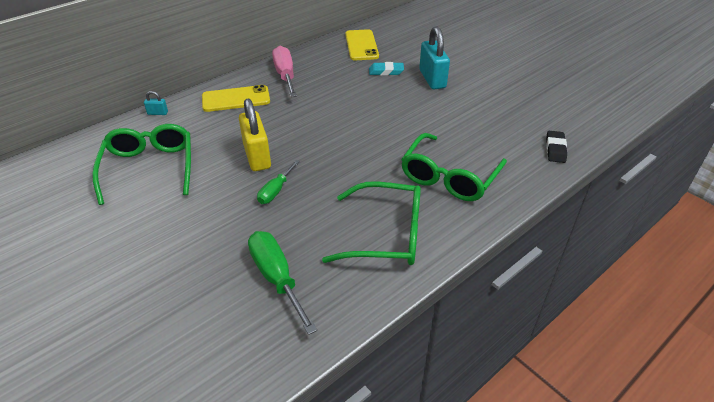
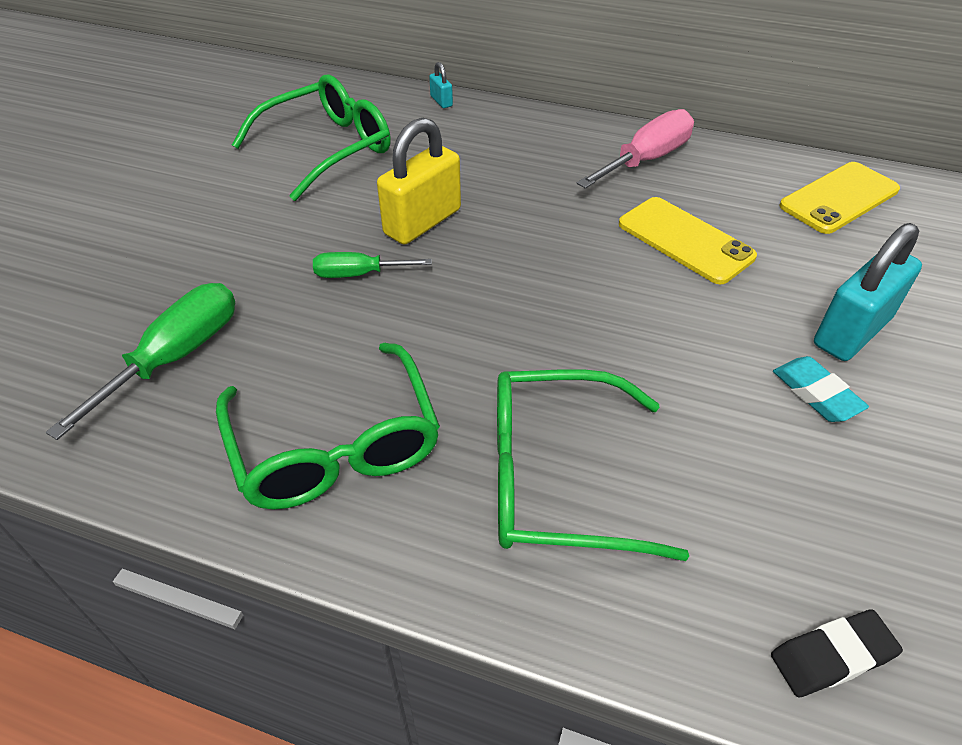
camera: 60 degrees right, 5 degrees up
(236, 99) = (536, 144): yellow phone -> yellow phone (685, 240)
(386, 71) = (796, 260): turquoise eraser -> turquoise eraser (816, 393)

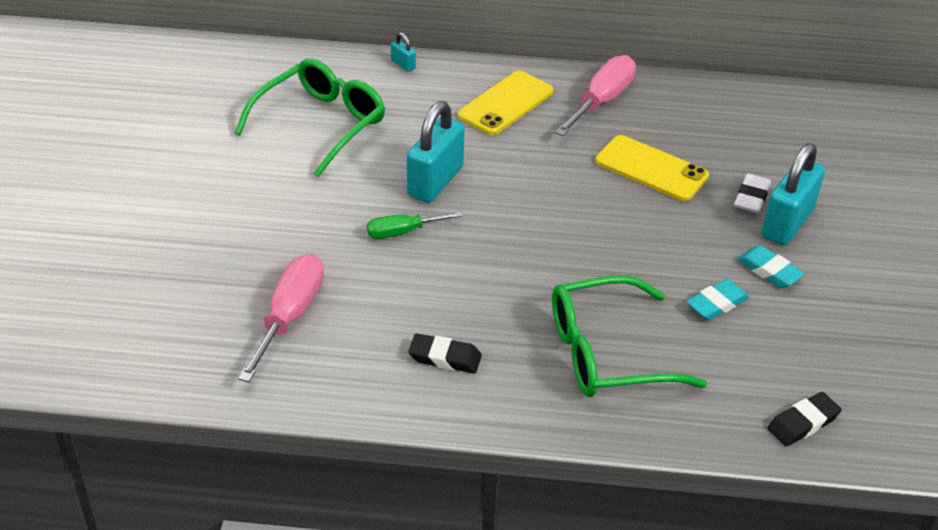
camera: 15 degrees left, 5 degrees down
(176, 357) = (290, 316): green screwdriver -> pink screwdriver
(335, 446) = (445, 358): green glasses -> black eraser
(422, 222) = (435, 181): yellow padlock -> turquoise padlock
(731, 430) = (717, 304): none -> turquoise eraser
(808, 292) = (751, 197): none -> white eraser
(839, 198) = (762, 117): yellow phone -> yellow phone (505, 103)

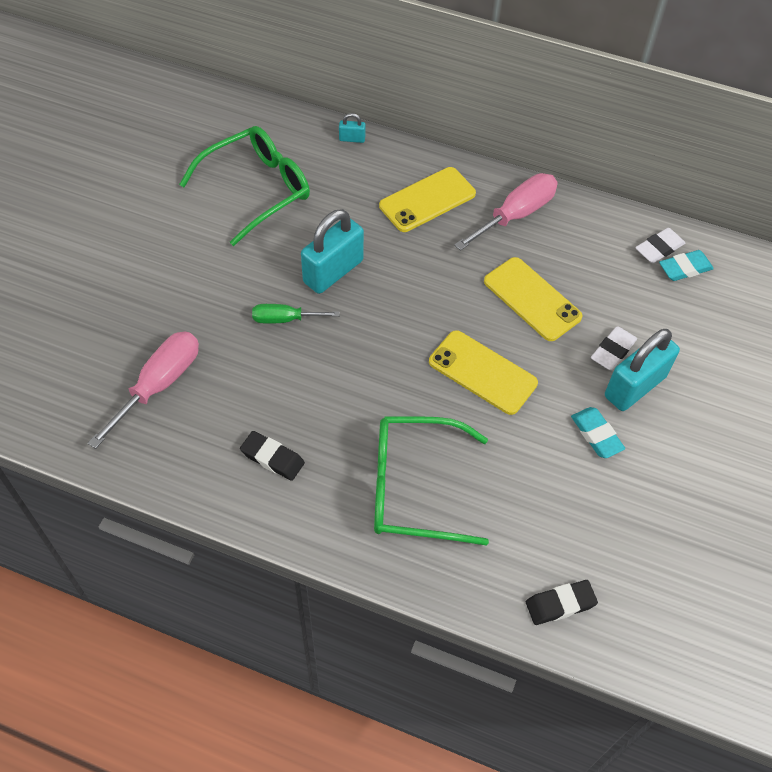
camera: 15 degrees right, 15 degrees up
(403, 64) = (352, 139): turquoise padlock -> turquoise padlock turned 60 degrees counterclockwise
(631, 240) = (482, 372): none -> yellow phone
(717, 304) = (533, 459): turquoise eraser -> turquoise eraser (685, 268)
(755, 105) = (659, 248): none -> white eraser

